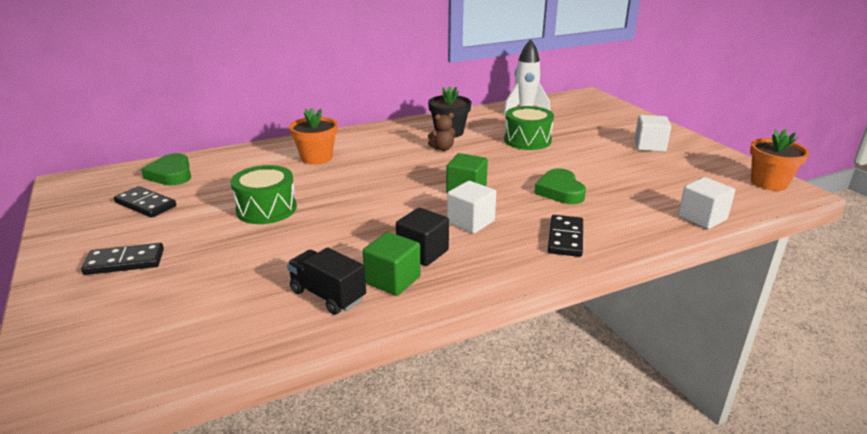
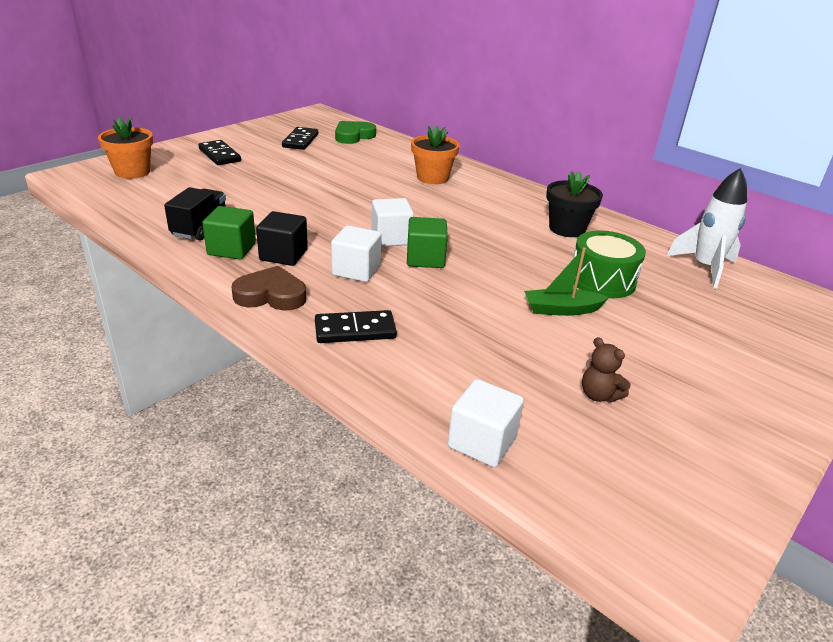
camera: 65 degrees right, 5 degrees up
(266, 209) = (320, 179): green drum -> none
(442, 148) = (517, 231): brown teddy bear -> brown teddy bear (599, 395)
(496, 269) = (271, 295): none -> brown heart
(560, 161) = (561, 309): none -> green boat
(560, 191) = (472, 317): green heart -> none
(649, 146) = (703, 386): white cube -> white cube (391, 238)
(769, 183) = (687, 532): orange flower pot -> orange flower pot (132, 172)

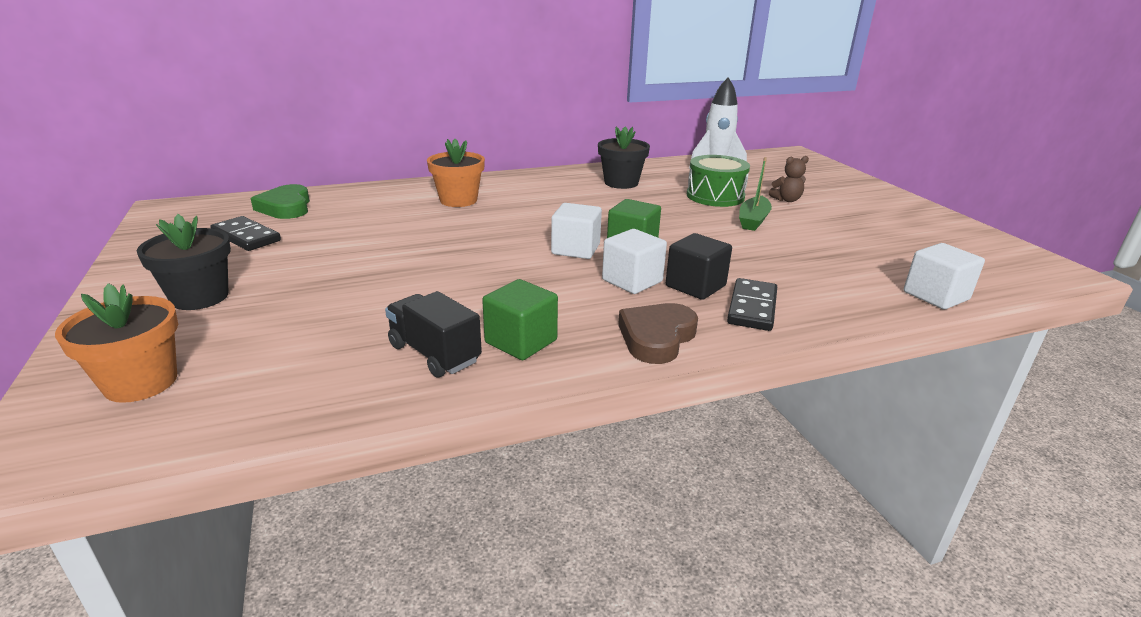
camera: 60 degrees left, 5 degrees down
(219, 155) = (200, 297): black domino -> black flower pot
(283, 255) = (565, 312): black cube -> black cube (695, 286)
(599, 395) = (876, 242): brown teddy bear -> brown teddy bear (786, 200)

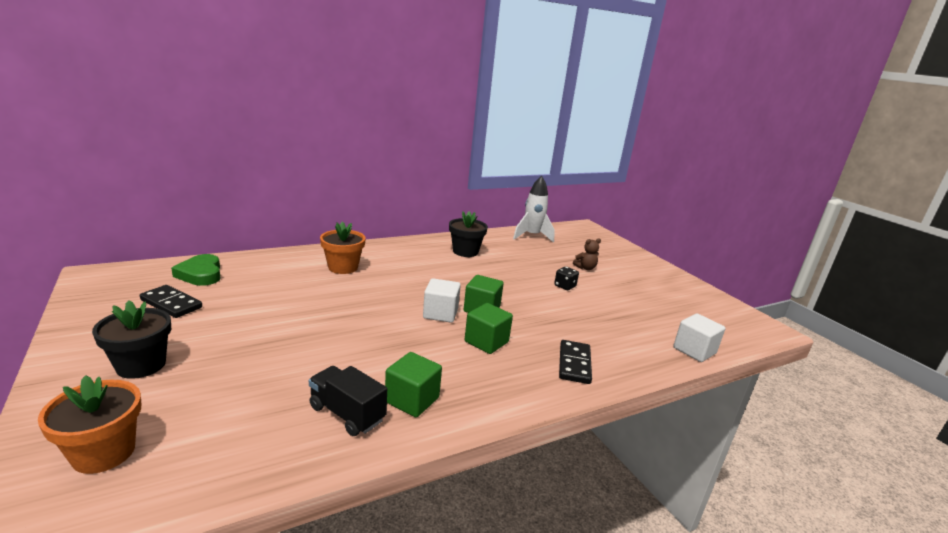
camera: 10 degrees left, 5 degrees down
(632, 281) = (486, 342): white cube -> green cube
(656, 337) = (511, 392): brown heart -> none
(695, 286) = (532, 345): black cube -> none
(715, 196) = (535, 264): green drum -> none
(753, 220) = (565, 286): green boat -> black dice

